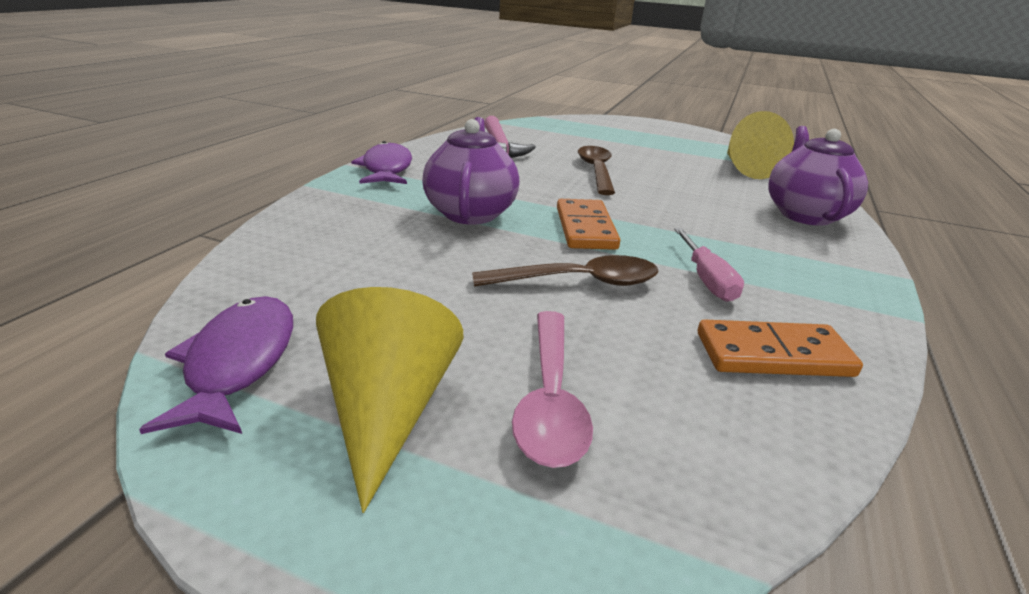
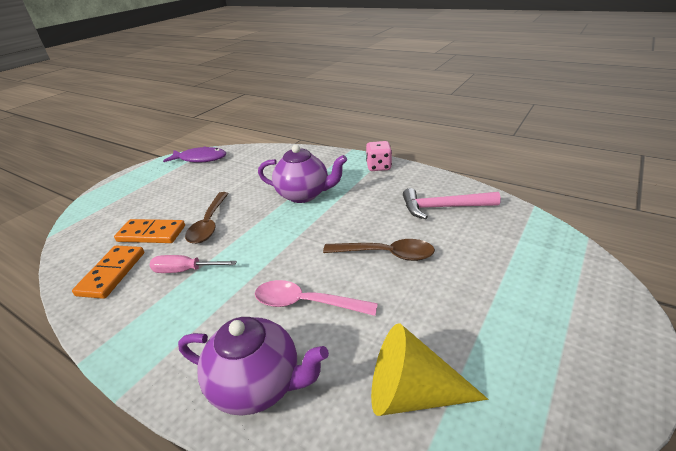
camera: 105 degrees right, 5 degrees up
(387, 169) = (378, 167): purple fish -> pink dice
(387, 411) = (159, 182): yellow cone -> none
(550, 399) = (139, 209): pink spoon -> pink spoon (306, 303)
(585, 228) = (270, 233): orange domino -> orange domino (151, 233)

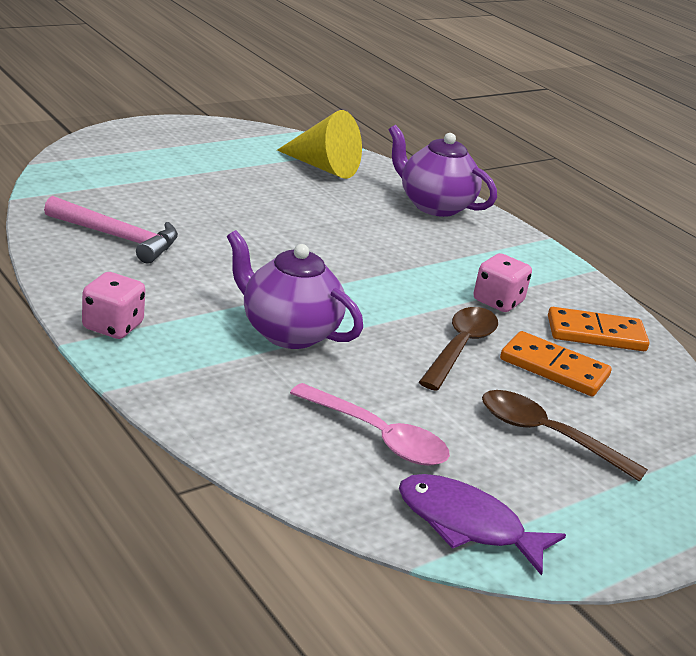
camera: 165 degrees left, 5 degrees down
(112, 273) = (596, 334): orange domino -> orange domino turned 60 degrees clockwise
(184, 270) = (498, 301): pink screwdriver -> pink dice
(306, 303) = (369, 228): pink spoon -> pink spoon (378, 437)
(386, 254) = (251, 228): brown spoon -> brown spoon (547, 435)

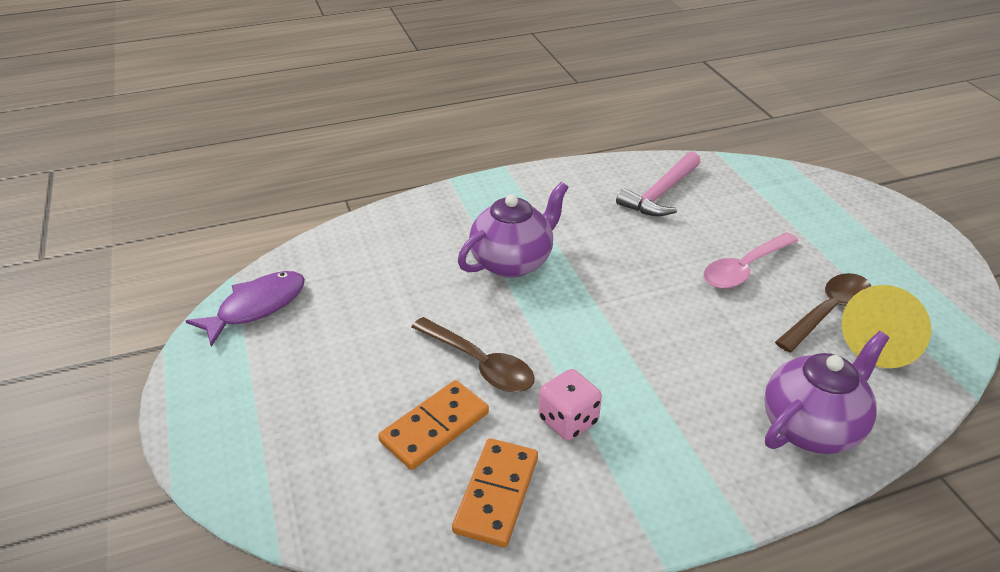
camera: 110 degrees right, 10 degrees up
(113, 326) = (524, 184): pink dice -> none
(378, 437) = (365, 285): pink spoon -> pink spoon (744, 269)
(547, 435) = (334, 385): brown spoon -> brown spoon (828, 311)

